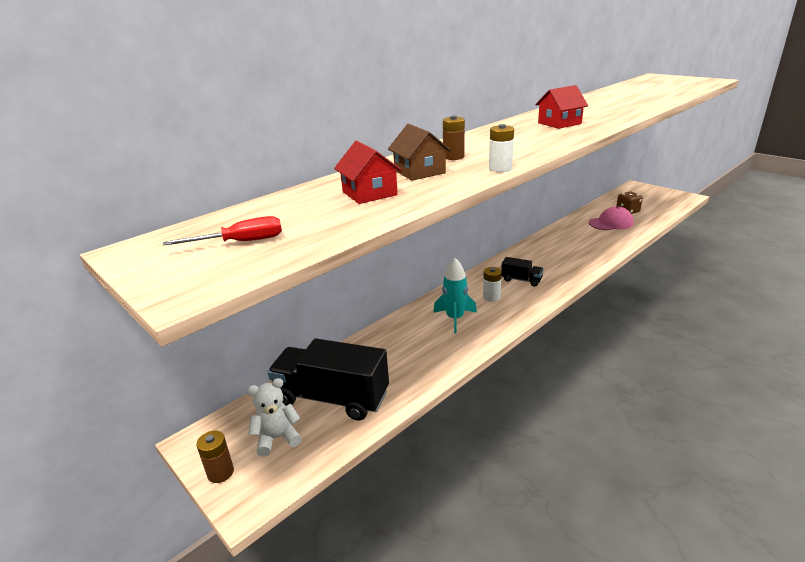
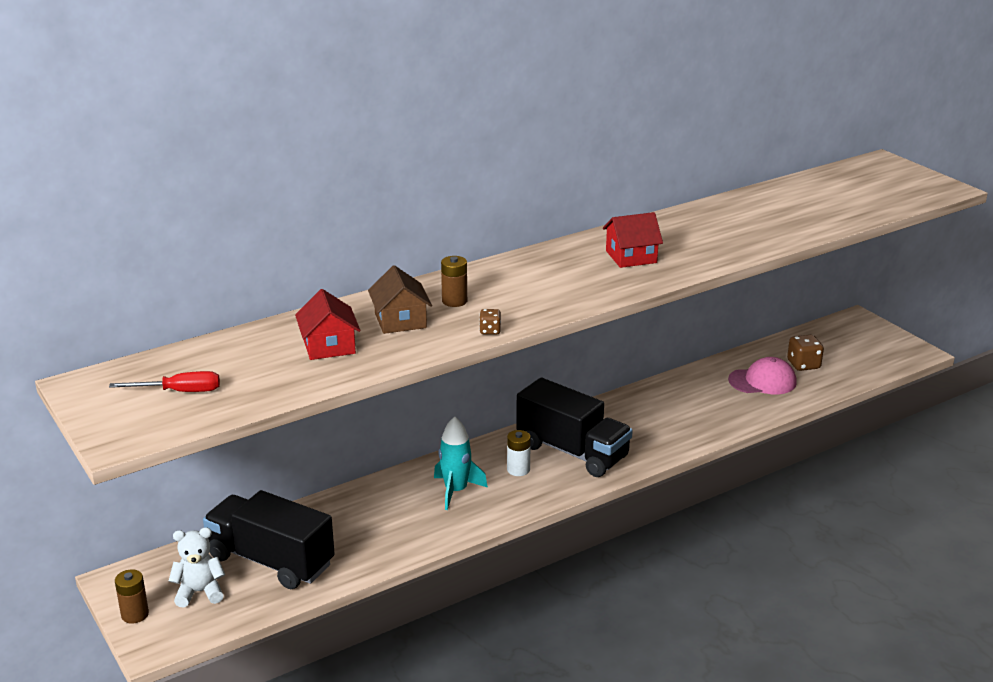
camera: 10 degrees right, 0 degrees up
(500, 168) = (490, 331): white battery -> brown dice
(521, 280) = (572, 452): black truck -> black truck, size x2.10

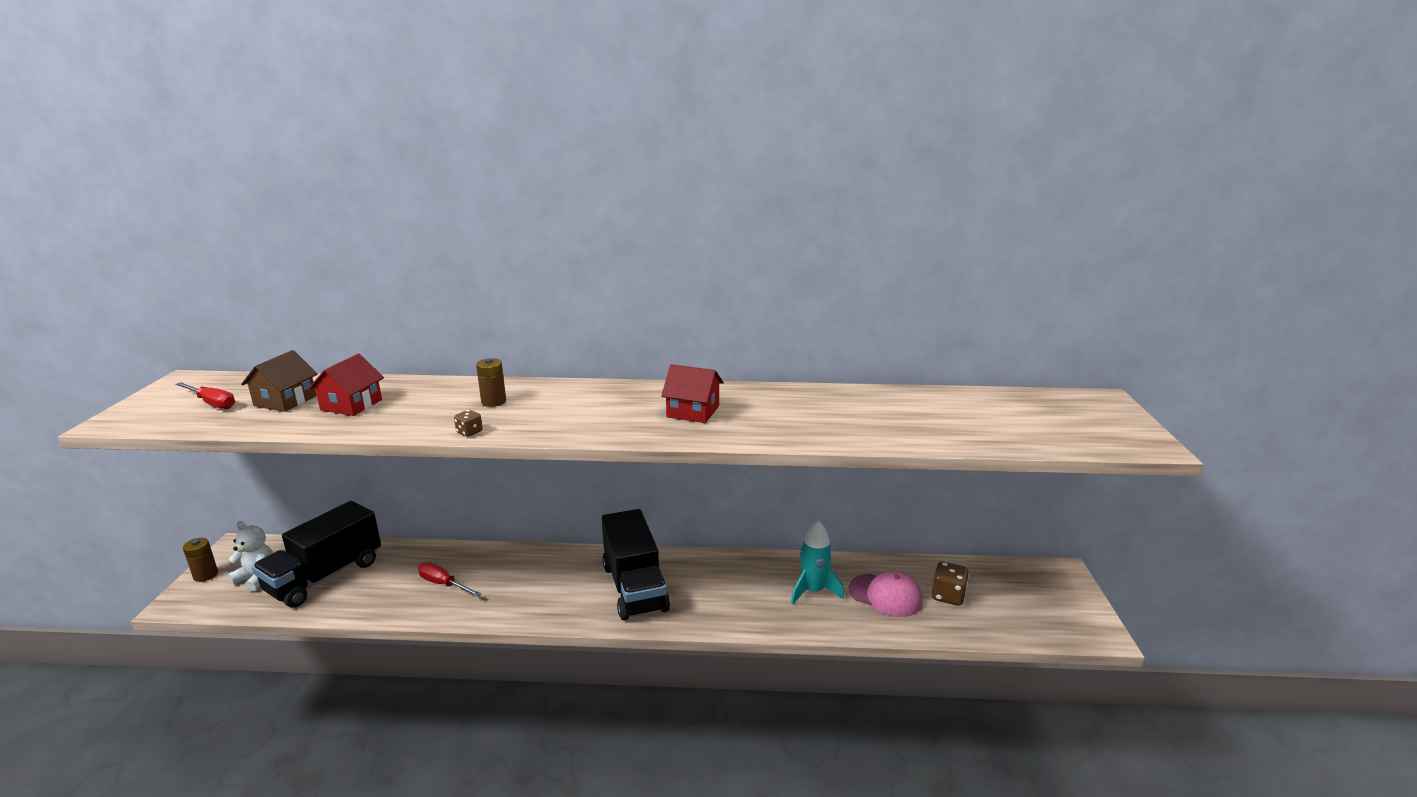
camera: 35 degrees right, 5 degrees down
(271, 561) = (325, 576): black truck -> black truck turned 120 degrees counterclockwise
(400, 321) = (430, 403): brown house -> brown house (285, 401)
(401, 518) = (443, 584): none -> red screwdriver
(456, 491) = (508, 580): turquoise rocket -> turquoise rocket (813, 591)
(518, 469) = (574, 584): white battery -> none

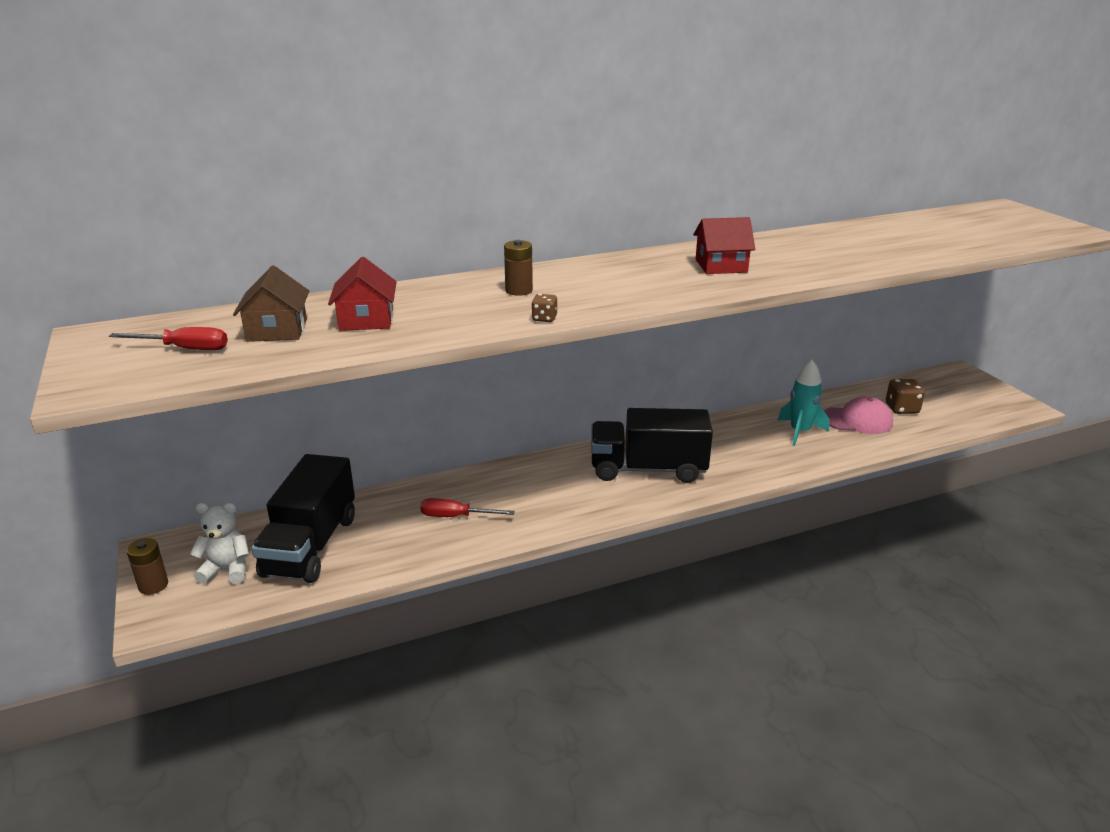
camera: 25 degrees left, 5 degrees up
(634, 587) = (648, 469): black truck -> black truck turned 135 degrees clockwise

